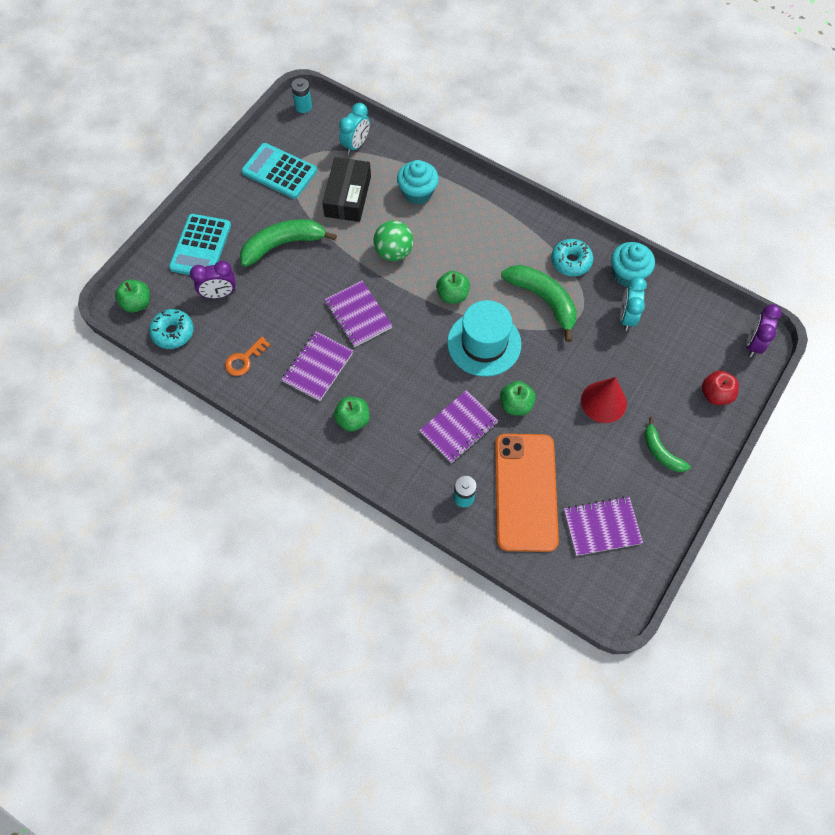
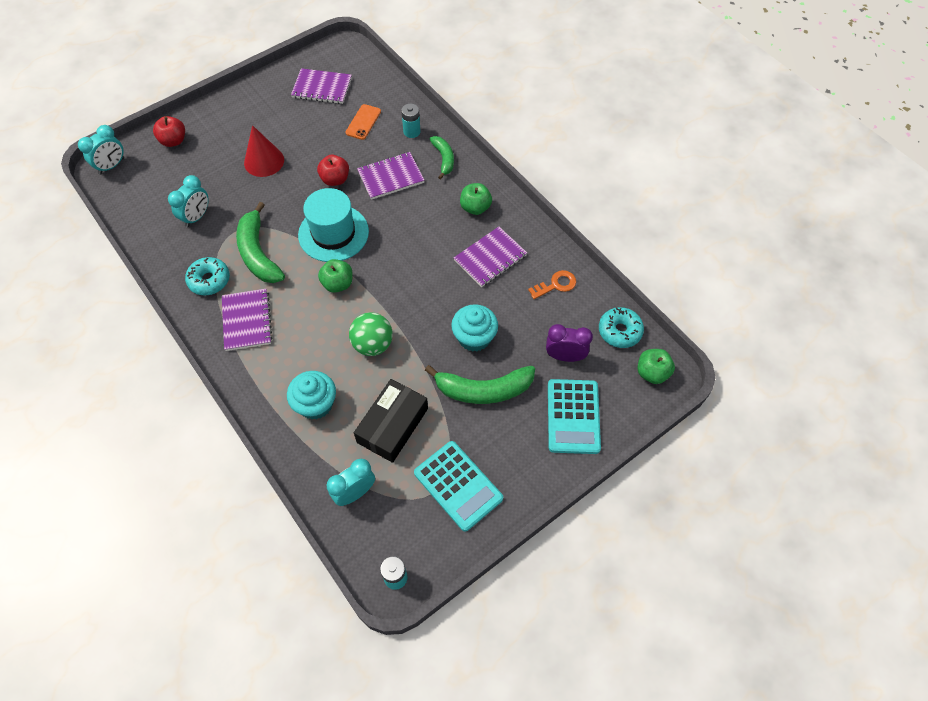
camera: 160 degrees left, 5 degrees down
(200, 246) = (573, 416): turquoise calculator -> turquoise calculator turned 150 degrees clockwise
(358, 315) = (435, 293): purple notebook -> purple notebook (247, 321)
(516, 405) = (335, 179): green apple -> red apple
(525, 492) = (363, 122): orange phone -> orange phone, size x0.44
(627, 274) = (167, 252): turquoise cupcake -> turquoise cupcake (474, 337)
(661, 452) = (246, 117): green banana -> green banana (444, 159)
(753, 343) = (111, 166): purple clock -> turquoise clock

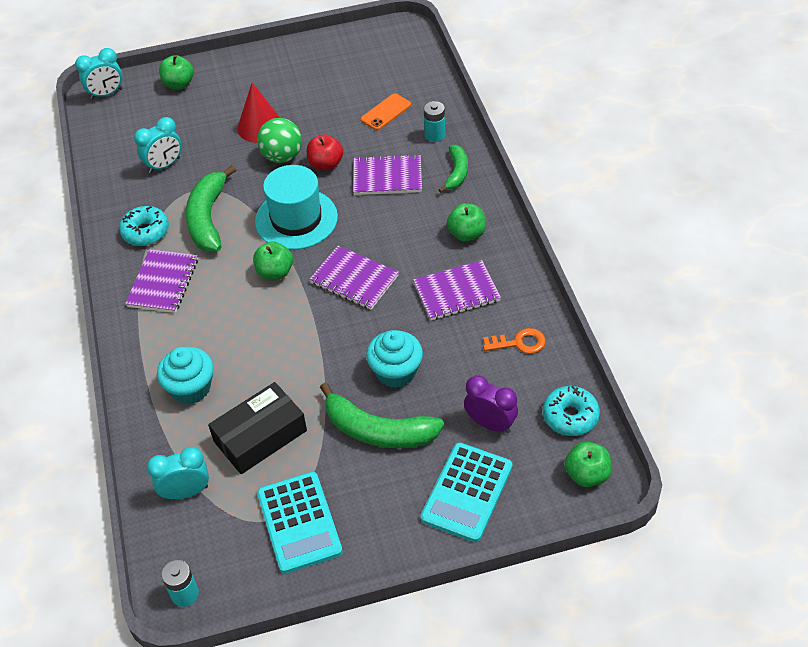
camera: 25 degrees right, 10 degrees down
(173, 141) = (179, 84): red apple -> green apple
(322, 88) = (358, 66): purple notebook -> purple notebook (354, 279)
(373, 344) = (281, 345): green ball -> green ball (282, 156)

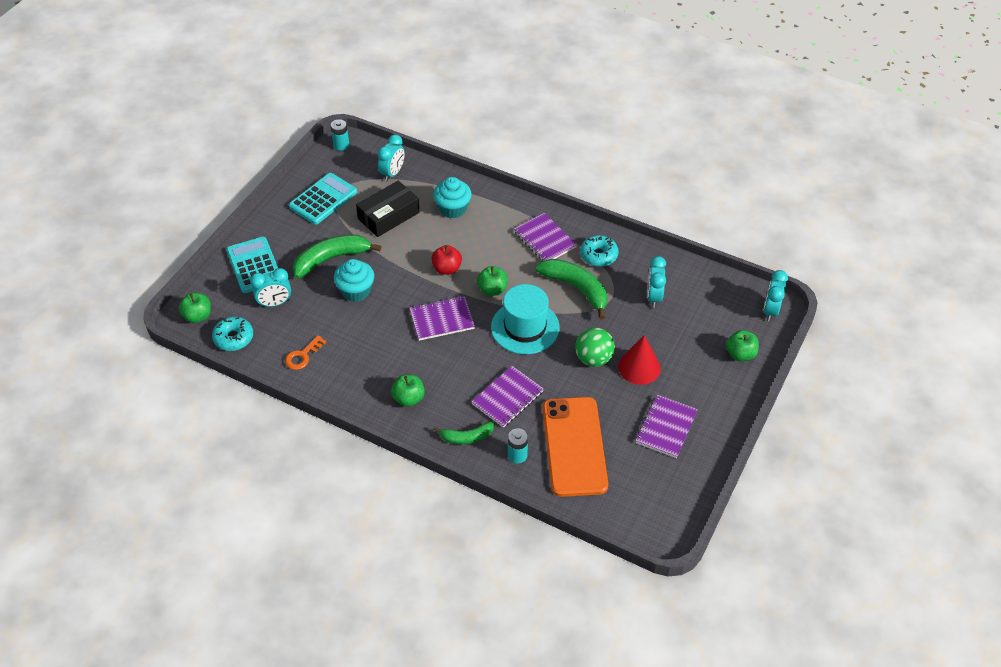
camera: 130 degrees right, 0 degrees up
(260, 436) = (388, 215): black box -> black box turned 45 degrees clockwise
(299, 522) = (323, 199): turquoise calculator -> turquoise calculator turned 105 degrees clockwise
(326, 164) = (559, 375): red apple -> red apple (447, 269)
(386, 112) = (574, 446): orange phone -> orange phone, size x2.25
(456, 173) = (466, 437): green banana -> green banana turned 60 degrees counterclockwise
(456, 292) = (372, 357): purple notebook -> purple notebook (666, 427)
(490, 424) = (275, 303): purple clock -> turquoise clock

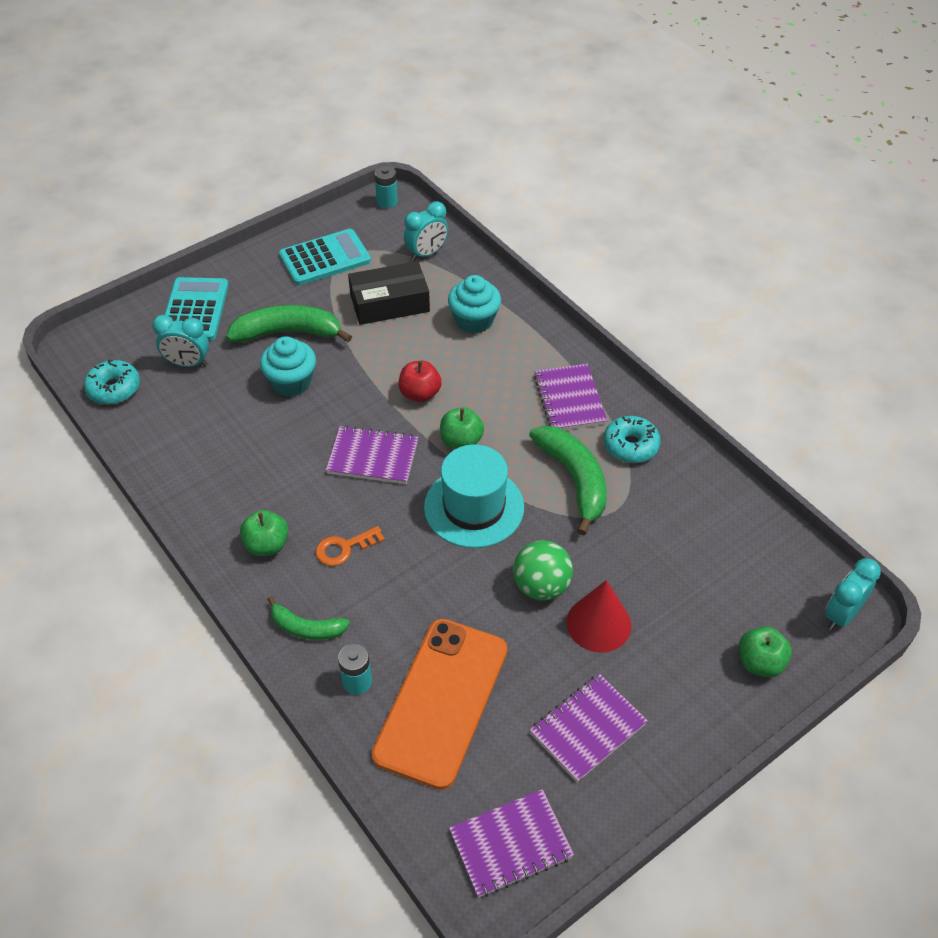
camera: 25 degrees right, 0 degrees up
(198, 316) = (93, 348): green apple -> none
(302, 356) = (176, 440): orange key -> orange key (344, 548)
(508, 398) = (393, 595): purple notebook -> purple notebook (511, 844)
(654, 297) = (676, 531): turquoise clock -> none

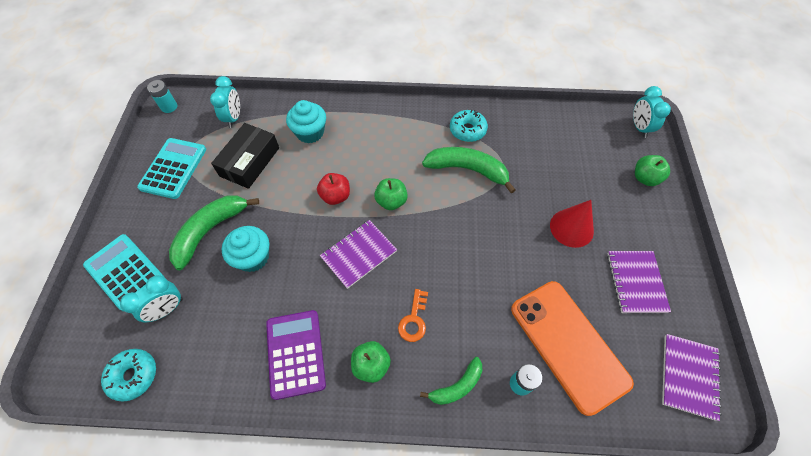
camera: 50 degrees left, 10 degrees up
(228, 481) = (295, 353): none -> purple calculator
(474, 507) = (444, 229): turquoise hat -> none
(541, 586) = (526, 236): green ball -> none
(569, 399) = (411, 132): purple notebook -> none

